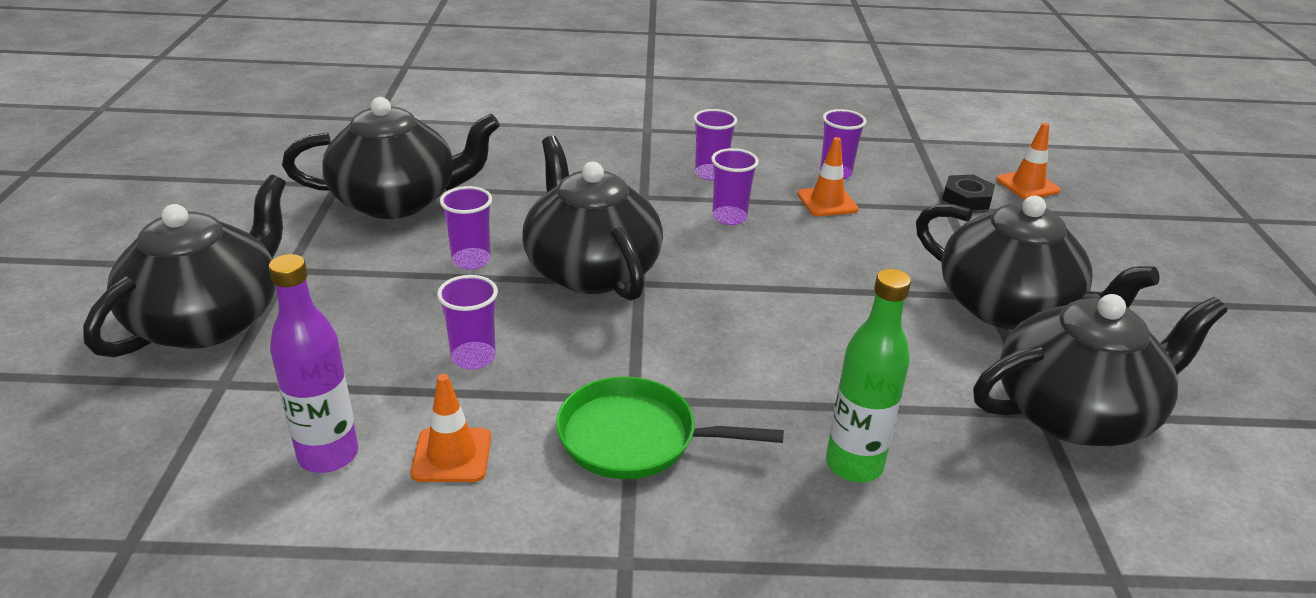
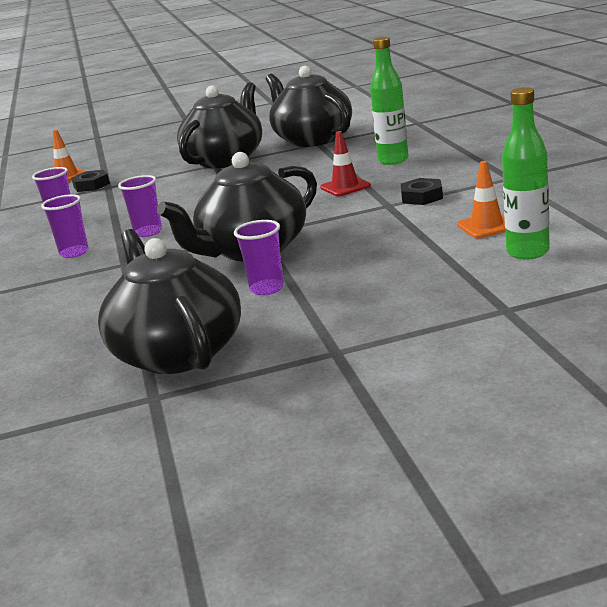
camera: 100 degrees left, 10 degrees down
(209, 320) = (440, 350): black teapot -> none
(328, 455) = (527, 252): purple bottle -> green bottle
(473, 358) = (391, 249): purple cup -> none
(634, 438) = (422, 197): green pan -> black nut
(756, 382) = (345, 187): none -> red traffic cone
(827, 202) = (111, 213): orange traffic cone -> none

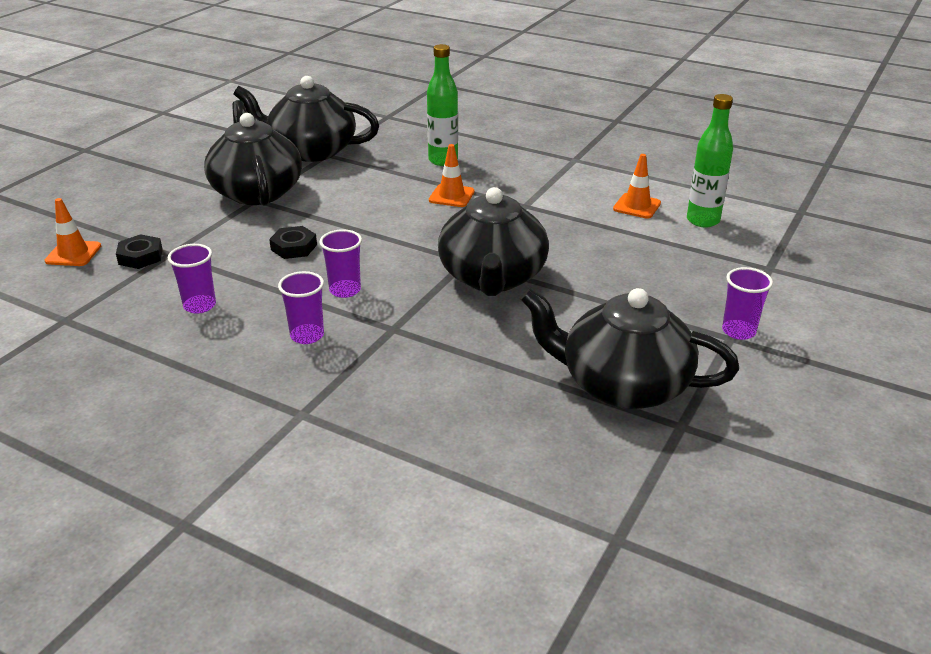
camera: 50 degrees left, 10 degrees up
(267, 288) = (579, 307): purple cup -> purple cup (738, 331)
(345, 187) = (451, 196): red traffic cone -> orange traffic cone
(422, 197) = (538, 191): black nut -> black nut (294, 247)

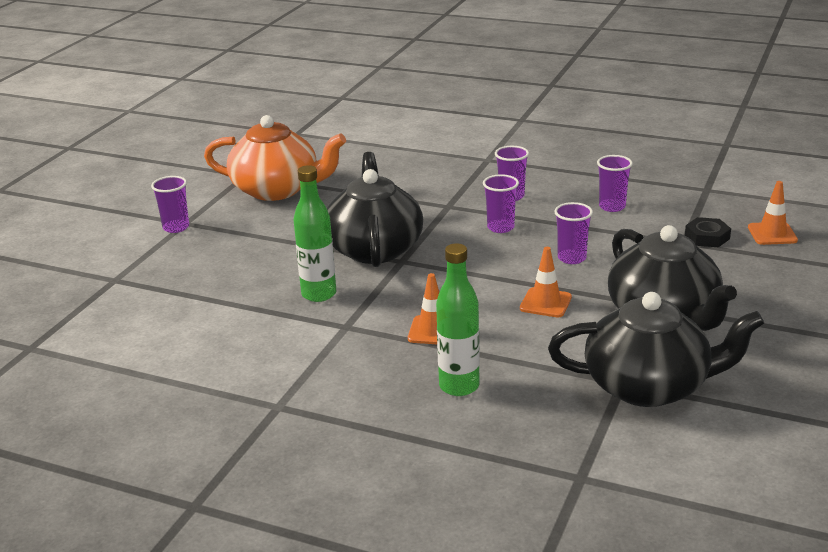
camera: 175 degrees right, 5 degrees down
(294, 247) = (571, 258): black nut -> purple cup
(622, 385) = (277, 189): black teapot -> orange teapot
(637, 206) = (217, 337): orange traffic cone -> orange traffic cone (545, 303)
(703, 220) = (150, 325): green bottle -> green bottle (319, 294)

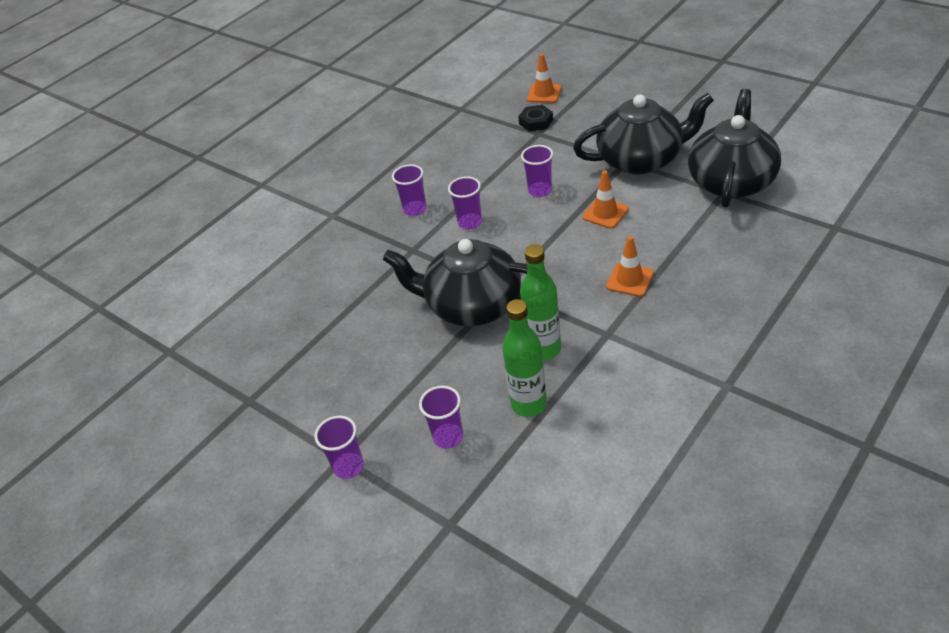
camera: 70 degrees left, 15 degrees up
(277, 189) = (304, 373): orange teapot -> none
(459, 386) = (715, 273): green bottle -> green bottle (529, 404)
(612, 207) = (464, 158): purple cup -> purple cup (448, 437)

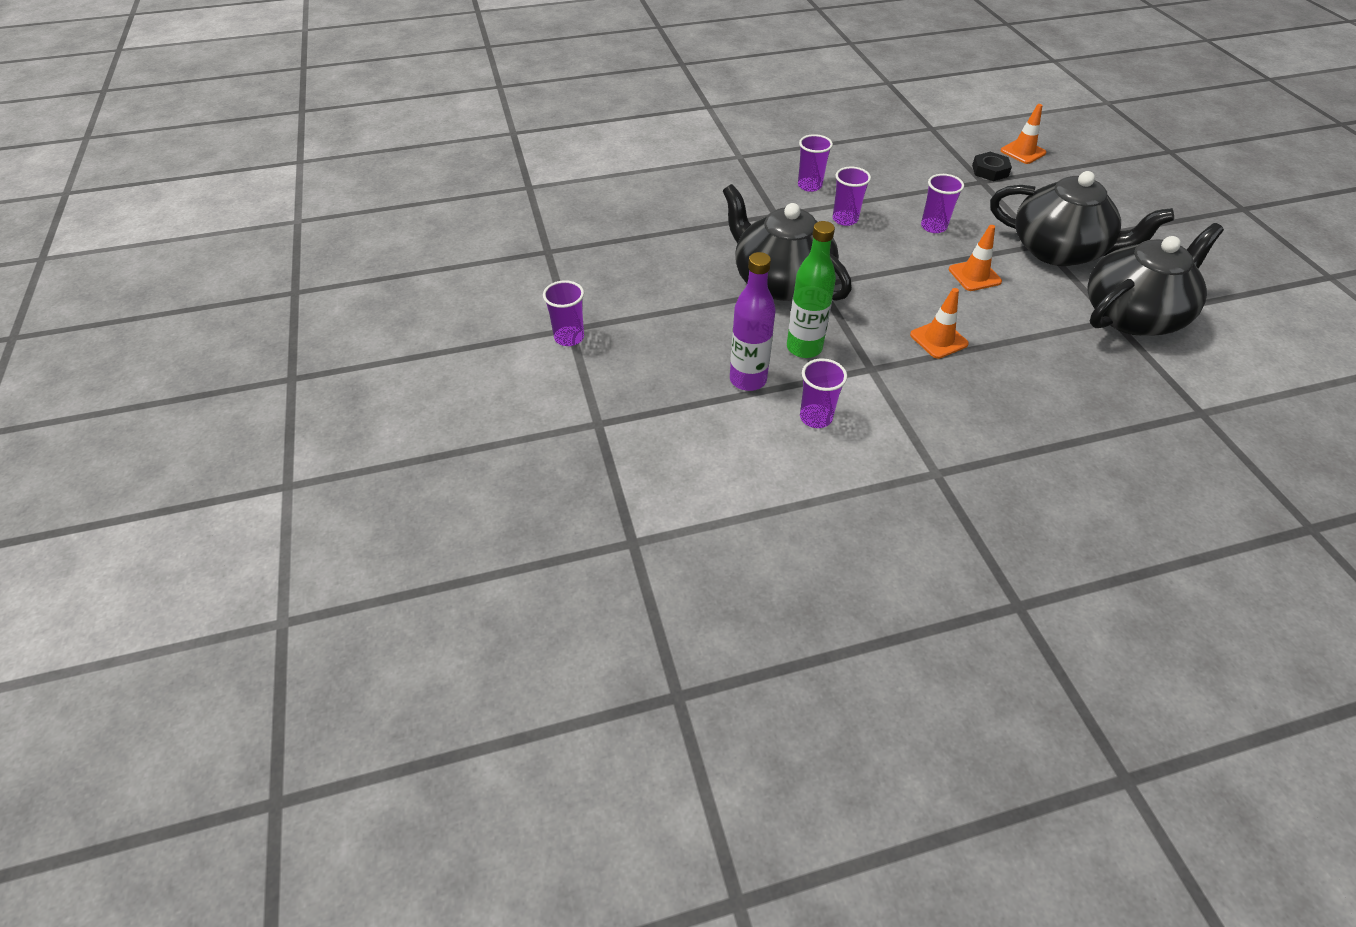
camera: 30 degrees right, 5 degrees up
(448, 437) = (661, 363): purple cup -> purple cup (815, 417)
(529, 404) = (748, 380): green bottle -> purple bottle

